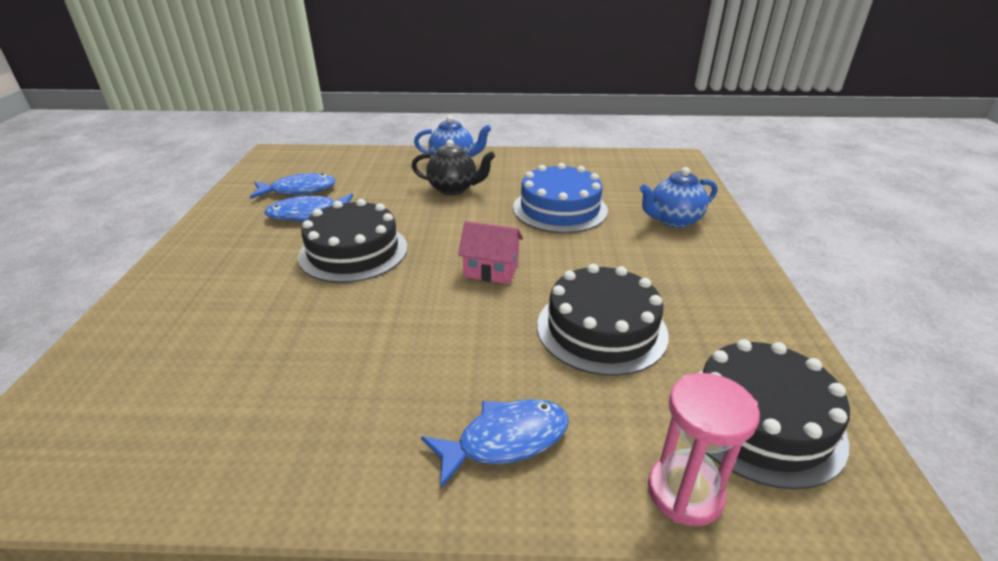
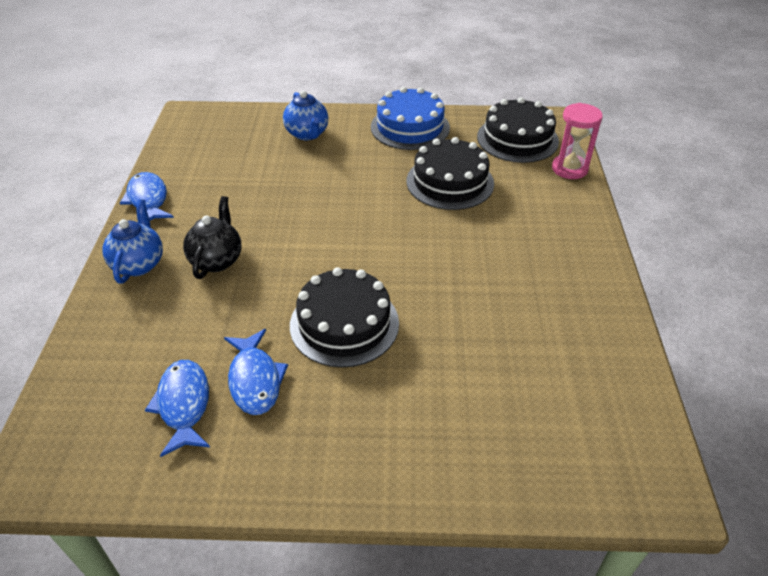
camera: 90 degrees left, 10 degrees up
(491, 270) = (379, 231): pink house -> none
(505, 440) = (554, 225): blue fish -> blue fish (148, 200)
(560, 209) = (277, 190): blue cake -> blue cake (410, 127)

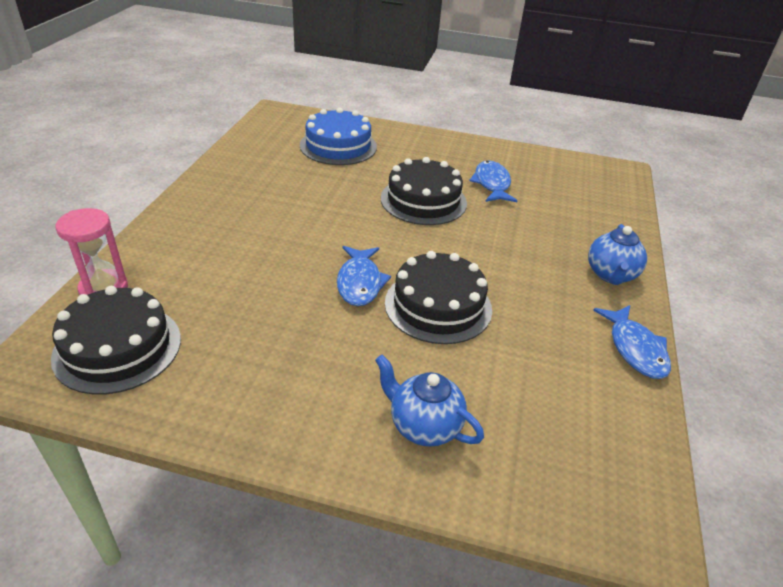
camera: 170 degrees left, 5 degrees down
(184, 405) = (538, 181): blue fish -> blue fish (360, 282)
(217, 260) = (534, 264): black teapot -> none
(307, 134) = (424, 426): blue teapot -> blue teapot turned 45 degrees counterclockwise
(410, 127) = (256, 406): blue cake -> blue cake (338, 146)
(450, 182) = (261, 300): black cake -> black cake (438, 305)

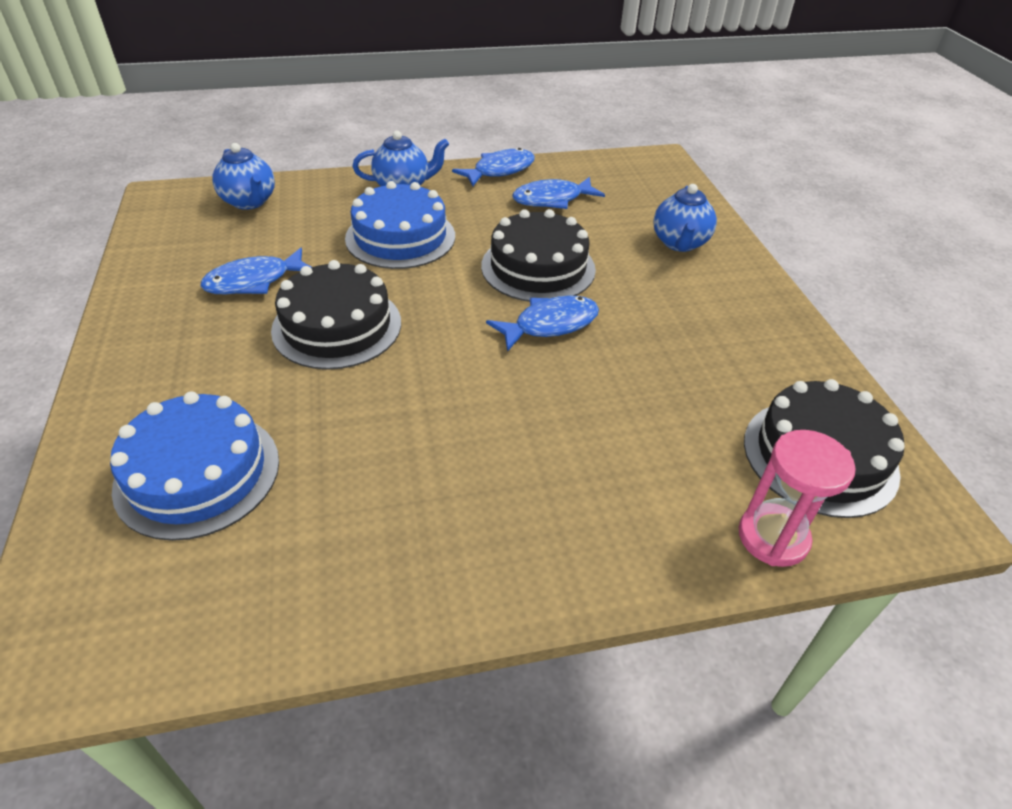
camera: 115 degrees left, 5 degrees up
(522, 251) = (400, 237): none -> blue cake
(557, 364) = (552, 199): none -> blue fish
(603, 200) = (249, 202): none -> blue teapot

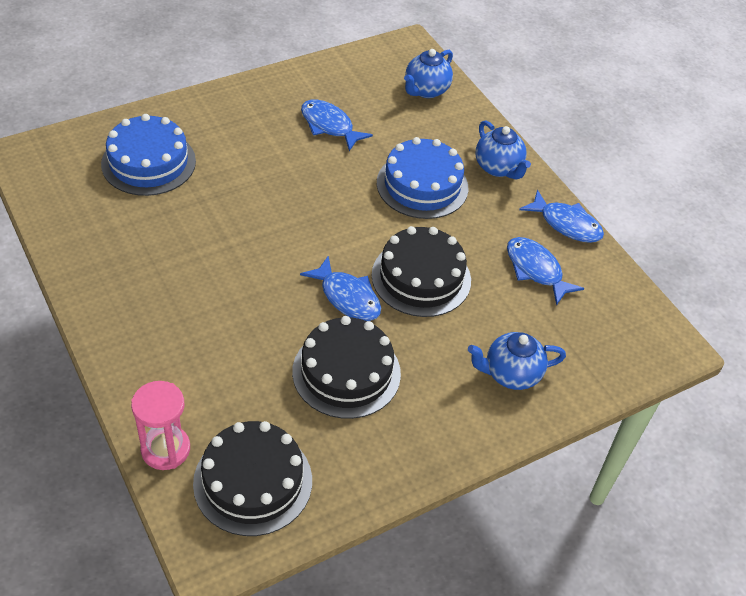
camera: 70 degrees right, 5 degrees up
(337, 326) = (298, 181): black cake -> black cake (346, 372)

